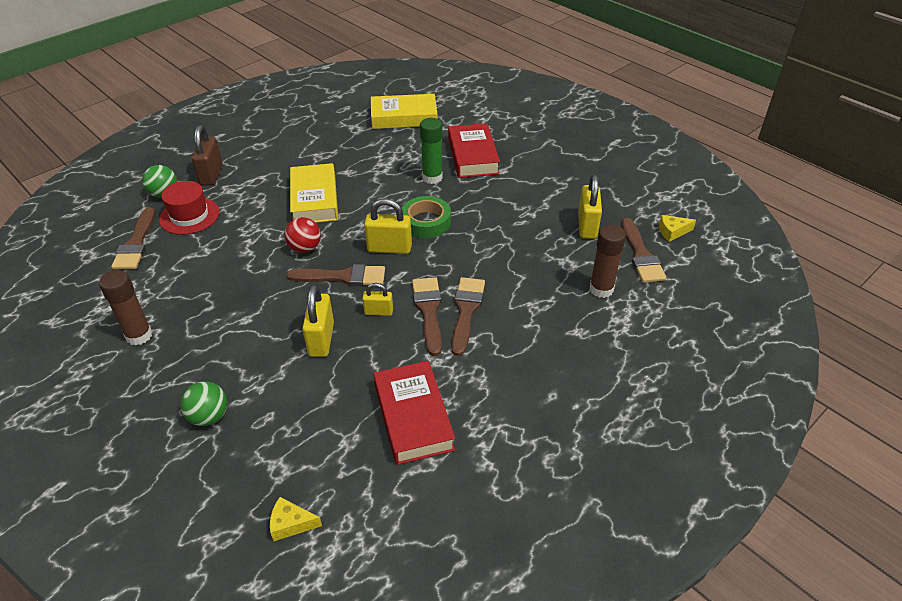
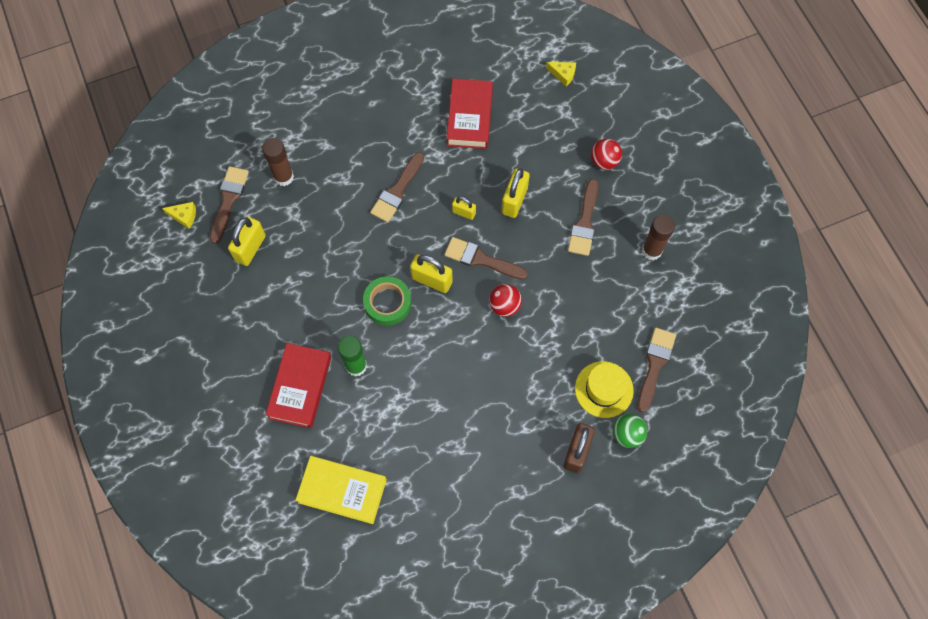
camera: 160 degrees left, 25 degrees up
(189, 216) = (604, 389): red hat -> yellow hat
(209, 416) = (604, 161): green ball -> red ball
(314, 199) = (480, 372): yellow book -> none
(428, 311) = (425, 200): brown brush -> brown brush (584, 222)

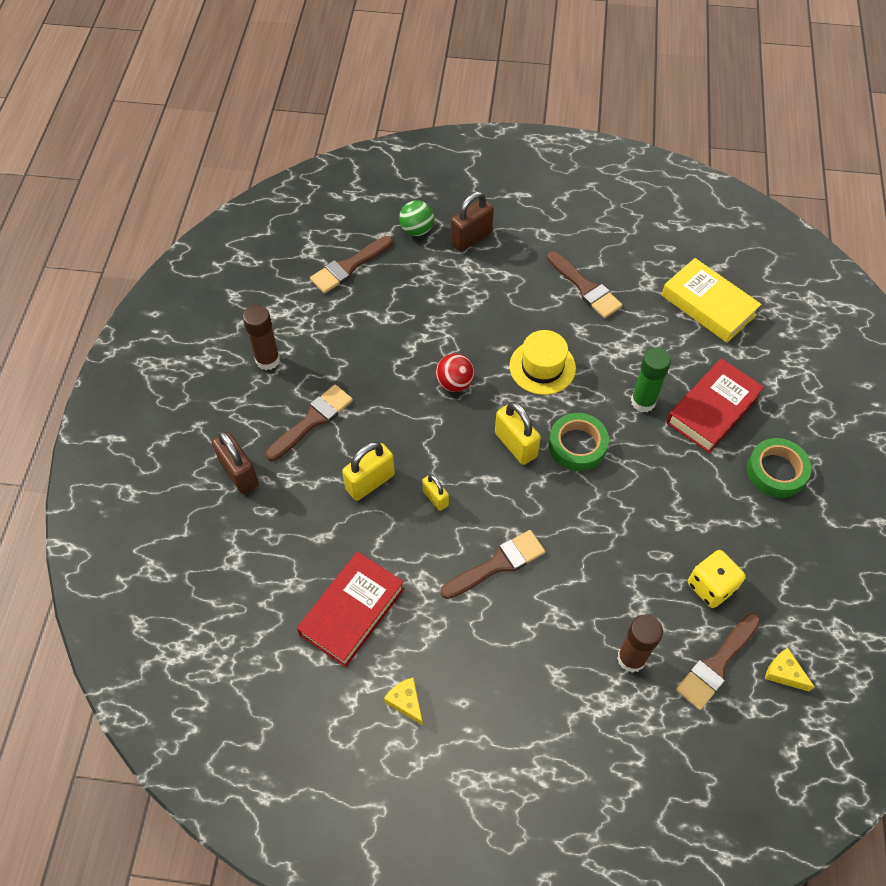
camera: 150 degrees left, 10 degrees down
(234, 359) = (776, 471): none -> green tape
(250, 248) = (711, 586): yellow padlock -> yellow dice
(481, 259) = (449, 439): brown brush -> brown brush (585, 288)
(563, 74) = (198, 605): yellow cheese -> yellow cheese (406, 702)
(604, 161) = (239, 473): red ball -> brown padlock
(604, 389) = (411, 270): yellow hat -> yellow hat (542, 367)

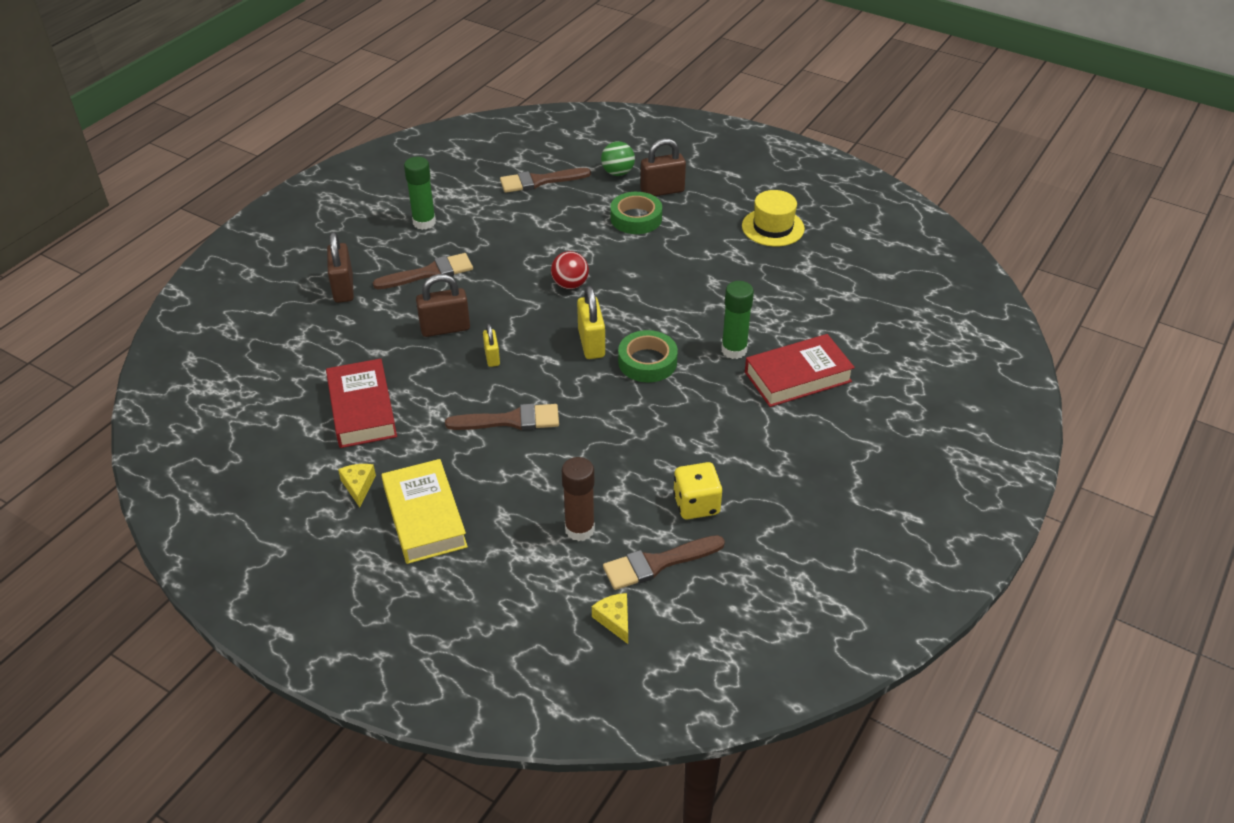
camera: 25 degrees right, 15 degrees down
(268, 360) = (424, 222): brown glue stick -> green glue stick
(352, 611) = (362, 409): red book -> red book turned 75 degrees counterclockwise
(370, 482) = (445, 328): yellow padlock -> brown padlock
(542, 367) = (658, 297): yellow hat -> yellow hat (773, 227)
(585, 288) = (741, 254): brown brush -> none
(708, 305) = (852, 300): yellow book -> yellow book (424, 517)
(776, 471) = (827, 442): green tape -> green tape (636, 218)
(784, 673) = (719, 594): yellow cheese -> yellow cheese (614, 620)

